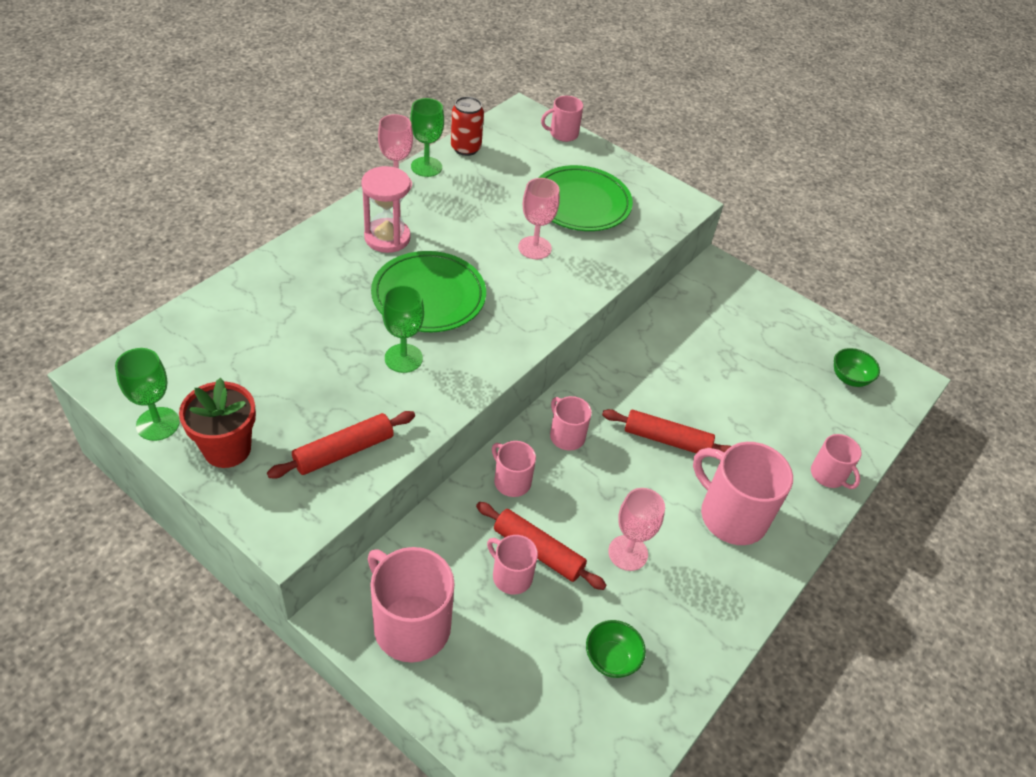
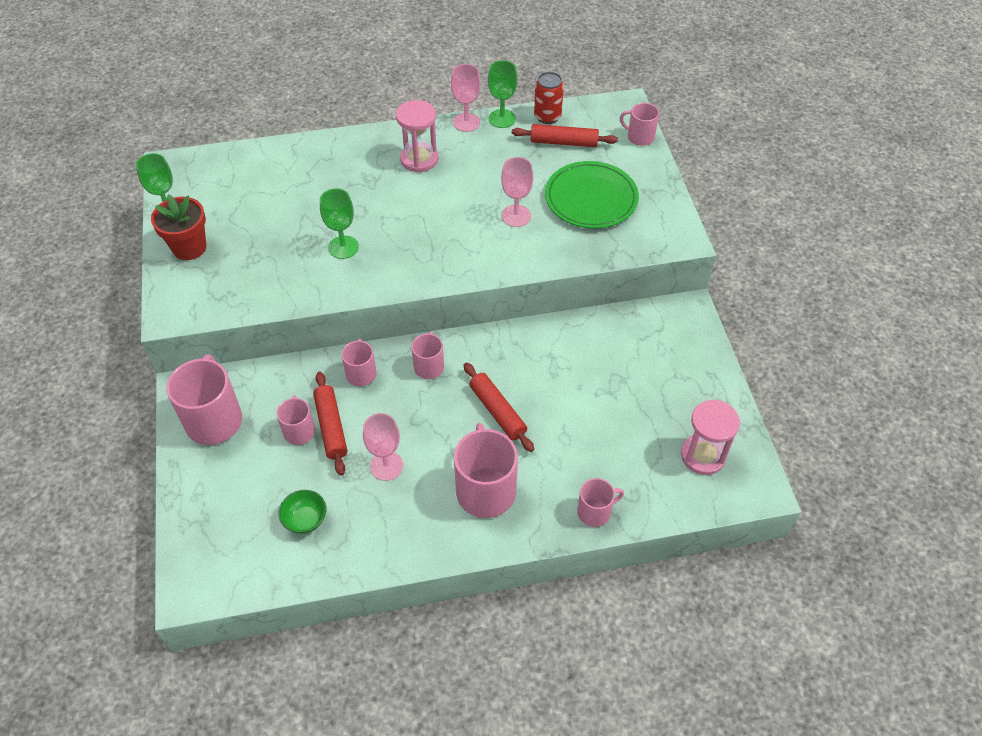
camera: 45 degrees right, 5 degrees up
(344, 451) = (249, 286): red rolling pin -> red rolling pin (564, 142)
(428, 296) = (403, 214): green plate -> none
(828, 475) = (595, 512): pink mug -> pink mug turned 120 degrees counterclockwise
(849, 378) = (703, 456): green bowl -> pink hourglass

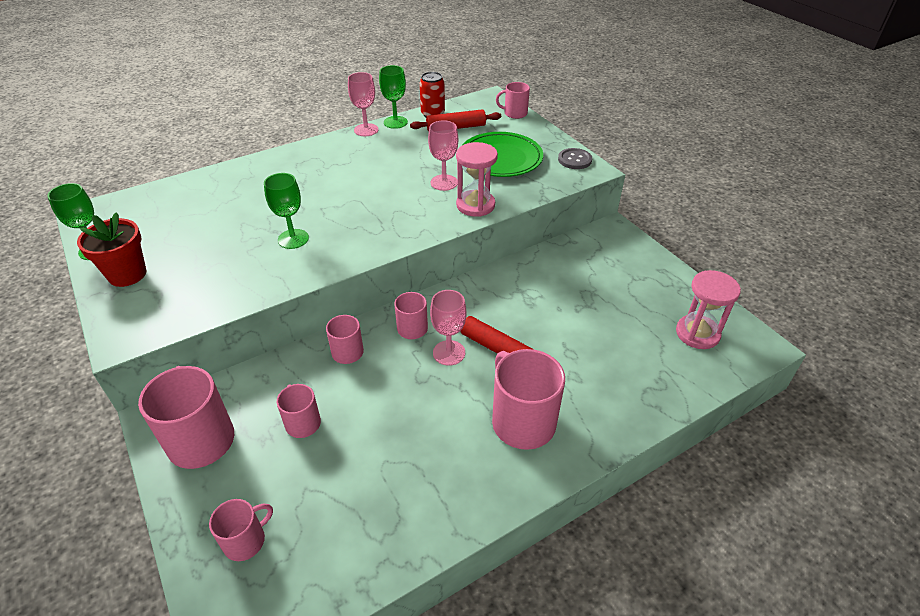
camera: 20 degrees left, 10 degrees down
(305, 520) = (345, 513): green bowl -> none
(331, 427) = (336, 409): red rolling pin -> none
(386, 466) = (411, 429): pink goblet -> pink goblet (449, 353)
(419, 159) = (336, 161): pink hourglass -> pink hourglass (475, 205)
(595, 512) = (636, 409): pink mug -> pink mug (245, 541)
(670, 221) = (574, 160): none -> grey button

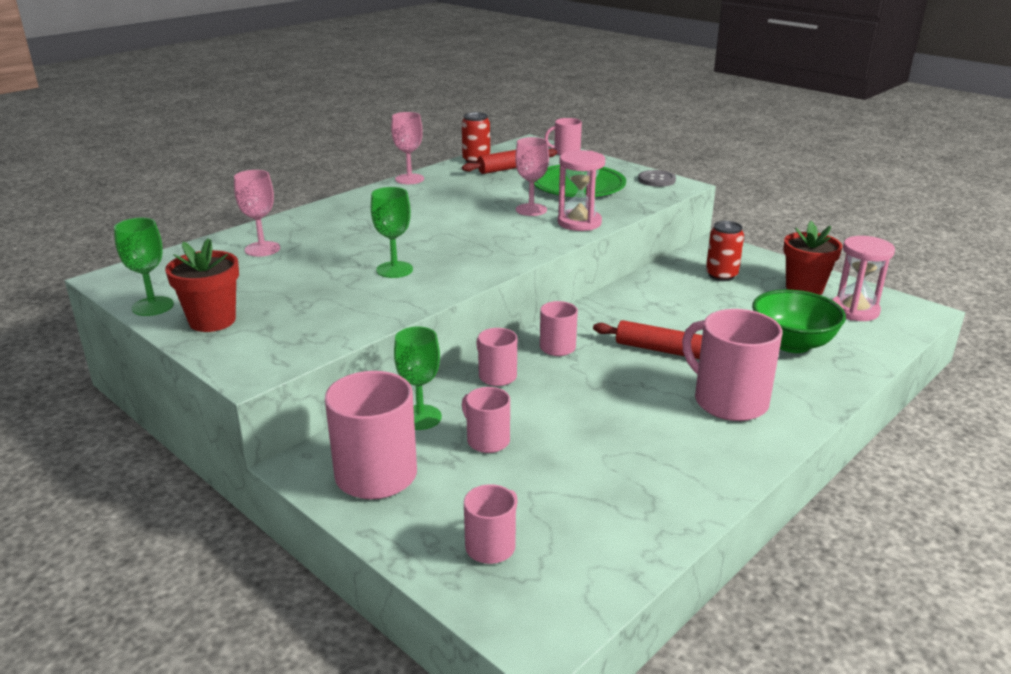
camera: 15 degrees left, 15 degrees down
(395, 122) = (438, 170): green goblet -> green goblet (420, 417)
(449, 353) = (612, 360): pink goblet -> pink goblet (262, 249)
(597, 268) = (721, 275): none -> red can
(616, 364) = (792, 344): none -> green bowl
(665, 297) = (804, 288): none -> red flower pot

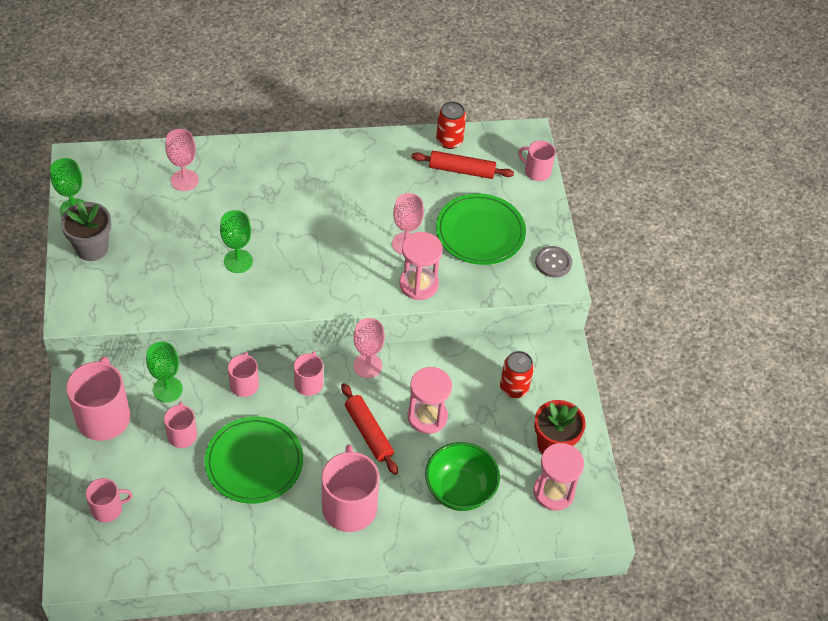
camera: 35 degrees right, 25 degrees up
(212, 321) = (92, 248): red flower pot -> grey flower pot
(409, 179) = (369, 140): pink goblet -> pink goblet (367, 365)
(593, 420) = (254, 462): none -> green plate
(689, 318) = (427, 416): none -> pink hourglass

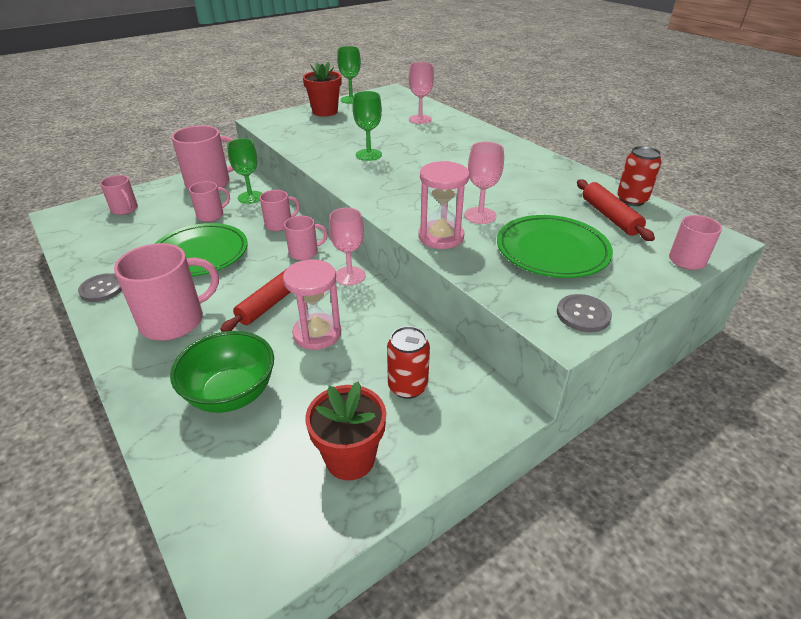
camera: 65 degrees right, 15 degrees down
(92, 248) = (325, 112): grey flower pot -> red flower pot
(262, 551) = (102, 289): none -> grey button
(553, 492) = (272, 489): pink hourglass -> none

